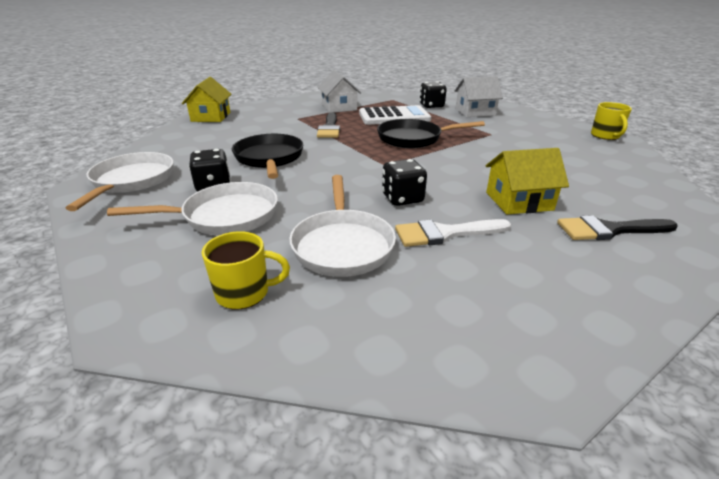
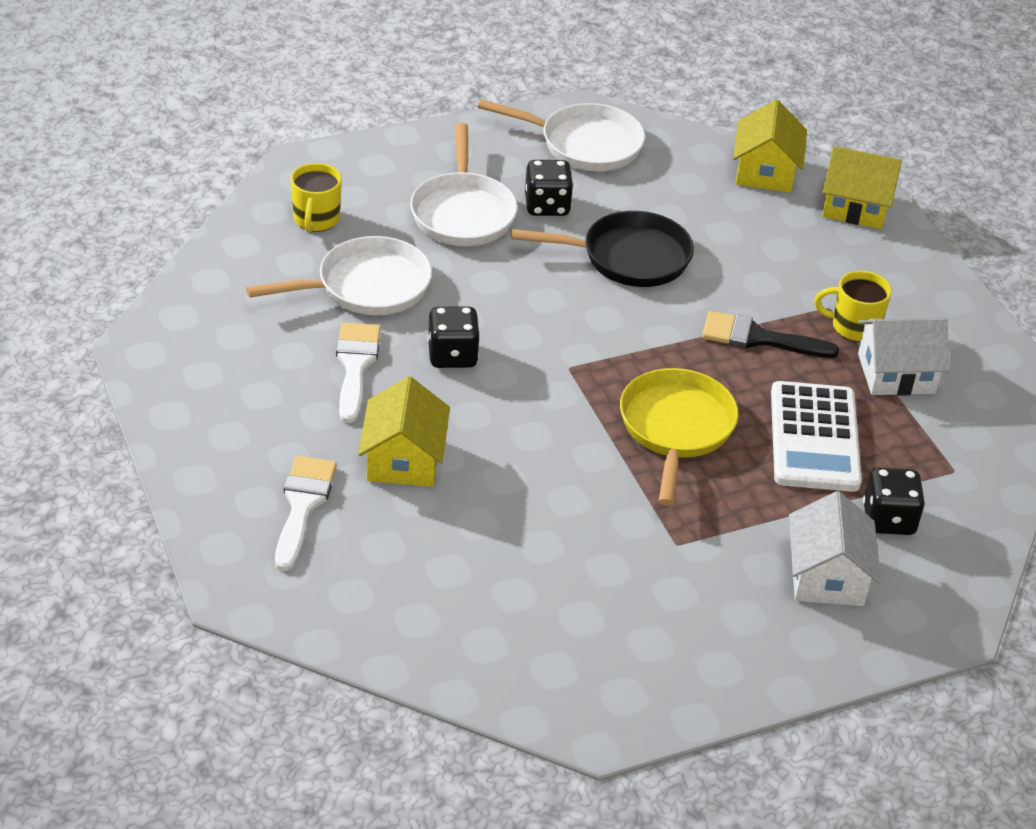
camera: 100 degrees right, 10 degrees up
(175, 134) = (765, 171): none -> yellow house
(342, 245) = (366, 287): white pan -> white pan turned 150 degrees clockwise
(413, 139) = (676, 429): black pan -> yellow pan
(605, 136) = (621, 716): yellow mug -> yellow mug (854, 327)
(609, 230) = (302, 505): black brush -> white brush

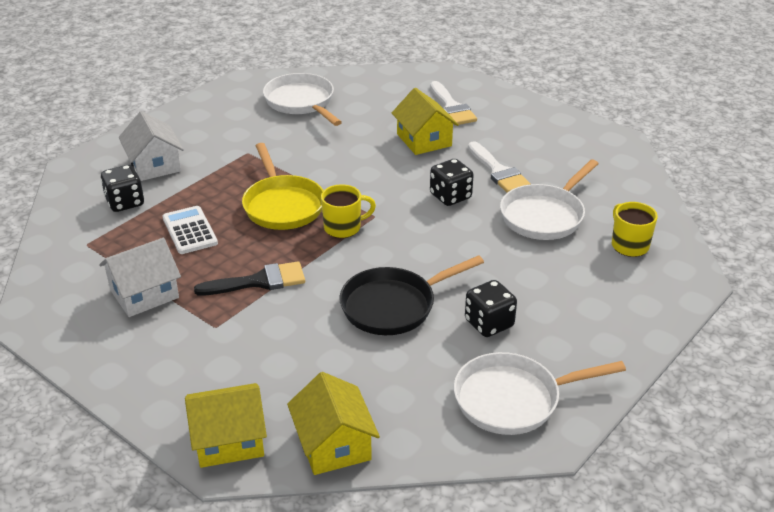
camera: 155 degrees right, 5 degrees down
(463, 213) = (542, 291): white pan -> white pan (301, 102)
(814, 438) = (189, 231): white calculator -> white calculator, size x0.66
(854, 327) = (189, 318): yellow mug -> yellow mug (343, 228)

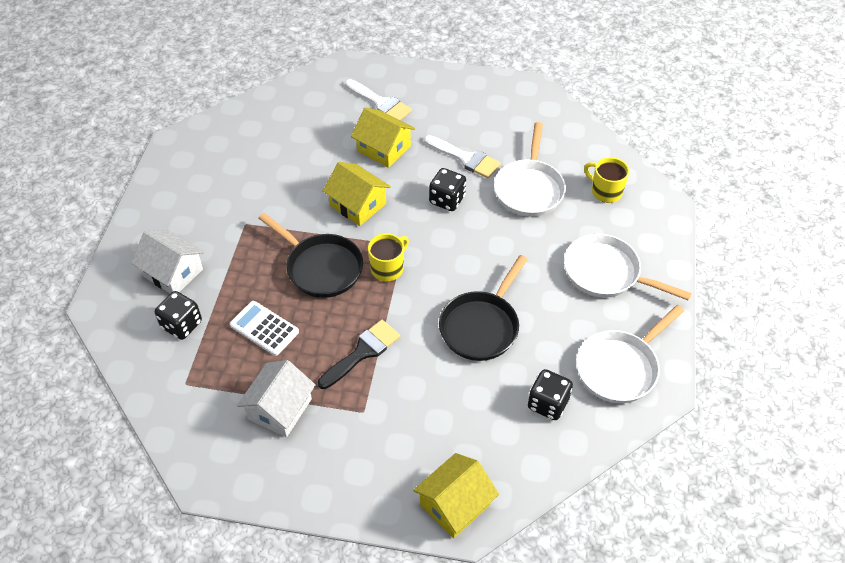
camera: 30 degrees left, 15 degrees up
(282, 205) = (321, 267): yellow pan -> black pan
(301, 102) = (248, 147): white pan -> white pan (606, 273)
(333, 444) = (530, 468): yellow house -> yellow house (358, 204)
(489, 323) = (559, 309): black dice -> black dice (548, 403)

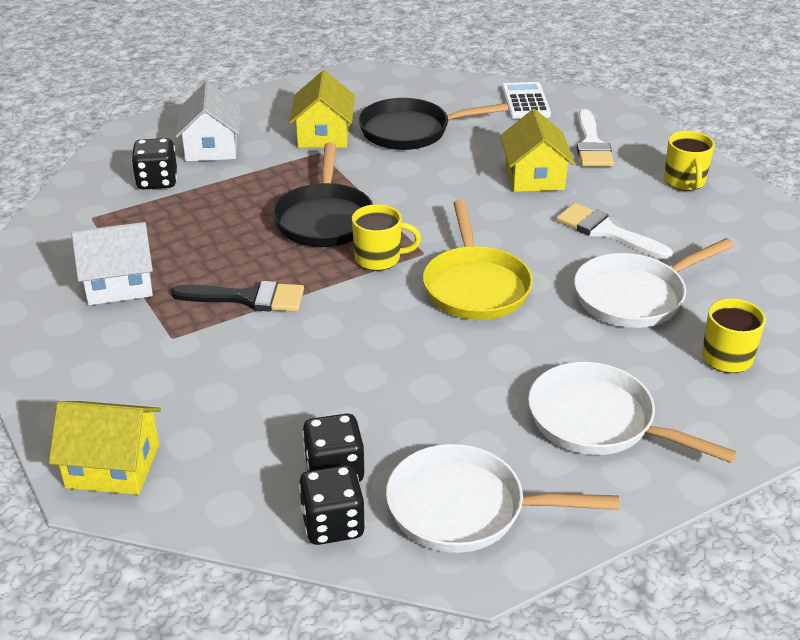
camera: 50 degrees right, 15 degrees down
(264, 328) = (206, 226): white calculator -> white calculator (525, 102)
(358, 204) = (436, 199): yellow house -> yellow house (324, 135)
(447, 200) = (528, 249): black dice -> black dice (333, 525)
(456, 95) = (684, 181): none -> yellow mug
(456, 244) = (475, 286): none -> yellow pan
(465, 158) = (606, 231): white brush -> white brush turned 135 degrees clockwise
(481, 326) = (385, 361): black pan -> black pan (410, 131)
(606, 273) = (598, 421): white pan -> white pan turned 45 degrees counterclockwise

